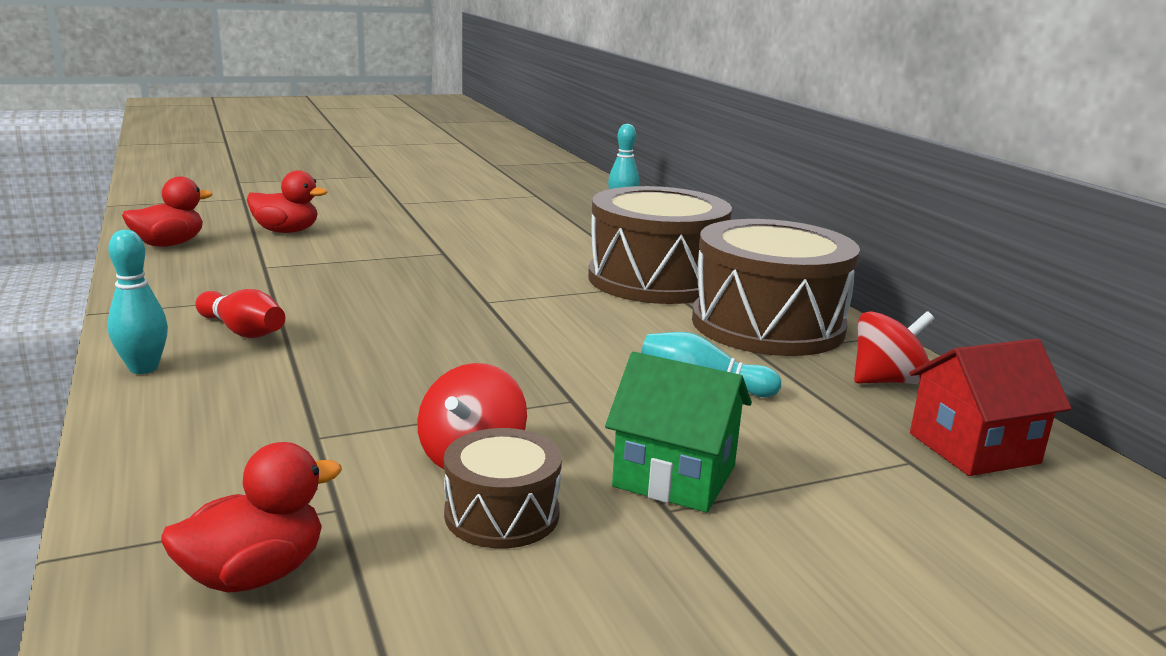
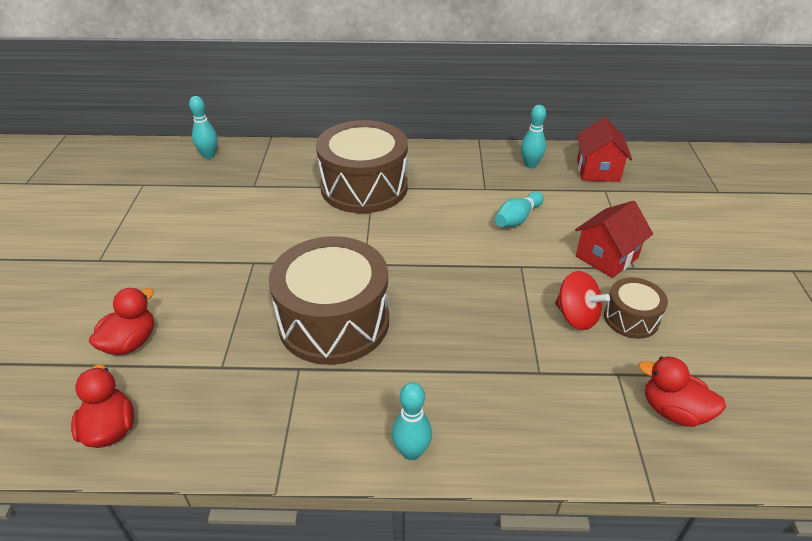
camera: 65 degrees left, 20 degrees up
(242, 331) = (363, 392): red bowling pin -> none
(255, 575) = (673, 411): red duck -> red duck turned 45 degrees counterclockwise
(674, 477) = (606, 257): green house -> red house
(767, 325) = (451, 173): brown drum -> brown drum (334, 321)
(887, 381) = (530, 165): red spinning top -> turquoise bowling pin

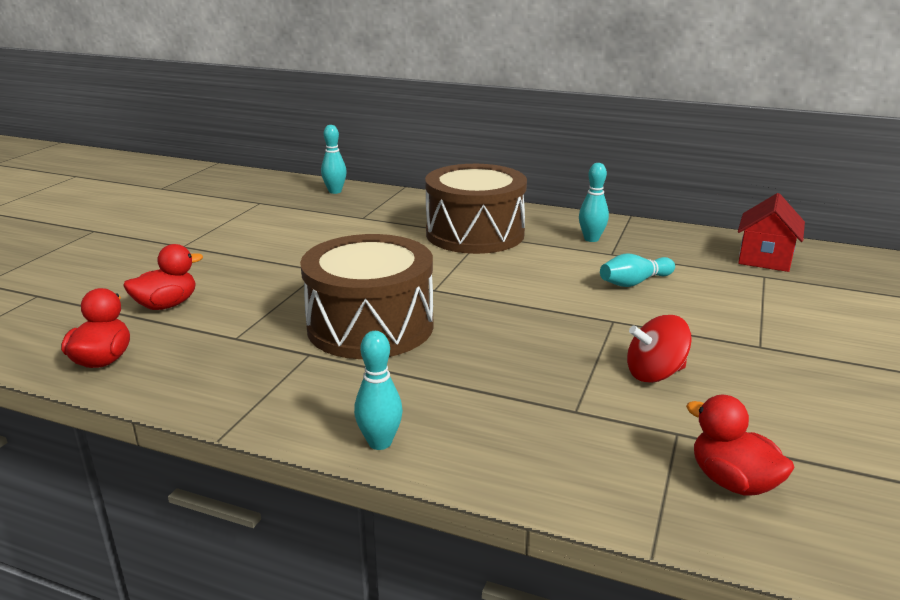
camera: 20 degrees right, 15 degrees down
(530, 165) = (680, 243): turquoise bowling pin -> turquoise bowling pin (591, 239)
(576, 316) = (655, 373): red spinning top -> red spinning top turned 105 degrees clockwise
(606, 257) = (728, 331): red house -> none
(631, 318) = (727, 388): brown drum -> none

